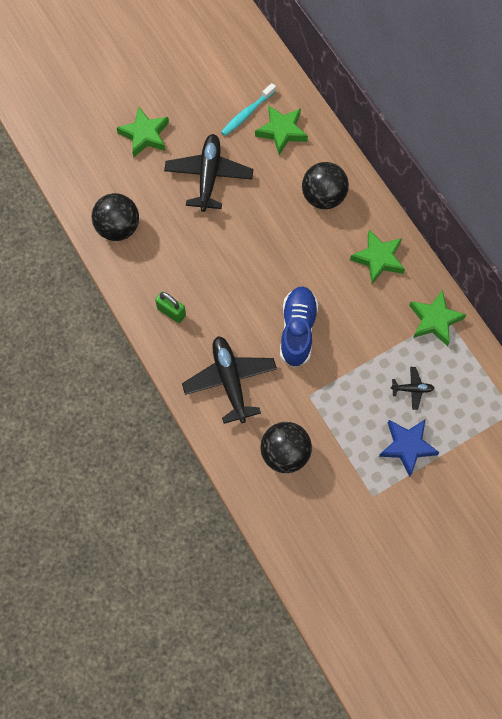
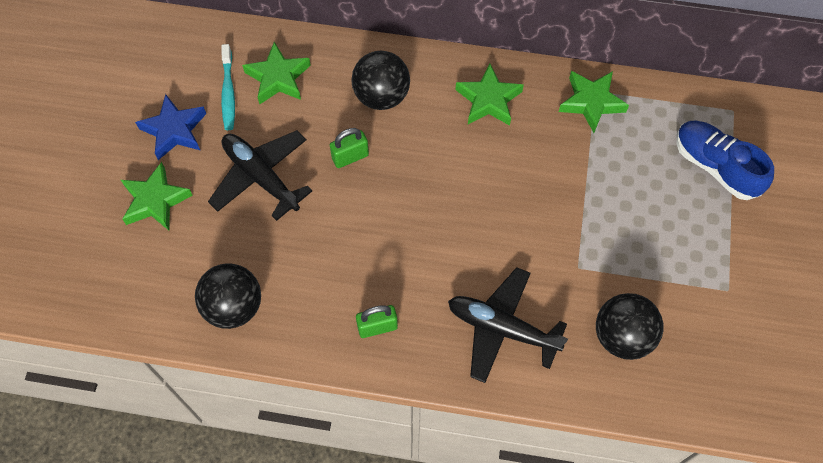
camera: 50 degrees left, 5 degrees down
(266, 212) = (350, 157): none -> green padlock
(297, 330) = (501, 225): blue shoe -> blue shoe (715, 166)
(407, 446) = (700, 222): blue star -> blue star (174, 130)
(412, 389) = (645, 173): black plane -> none

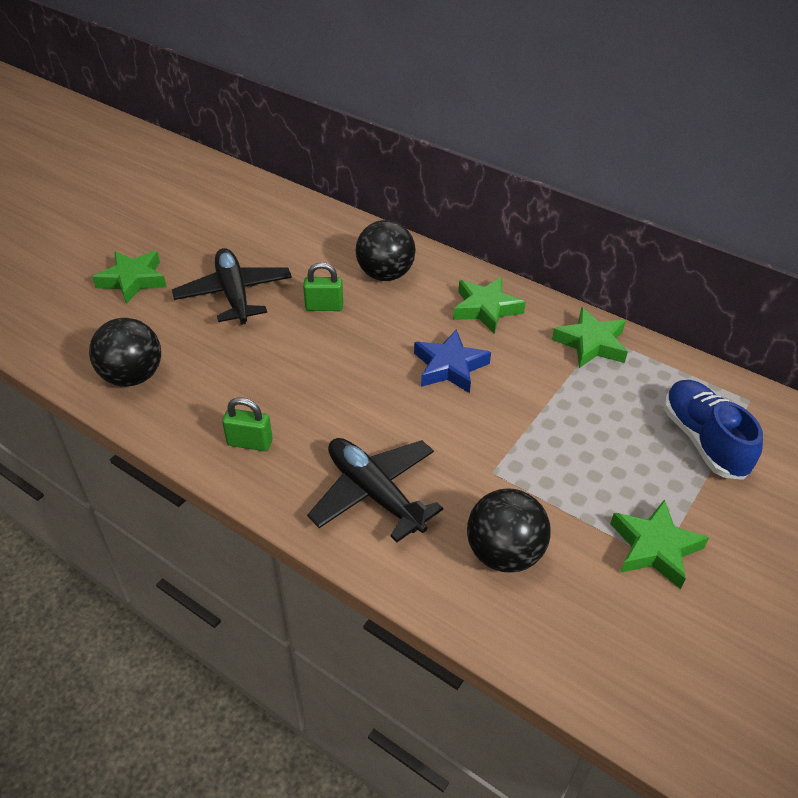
camera: 25 degrees right, 20 degrees down
(174, 130) = (189, 241): blue star -> blue star (449, 367)
(228, 92) = (253, 231): turquoise toothbrush -> none
(278, 78) = (303, 235): green star -> green star (654, 548)

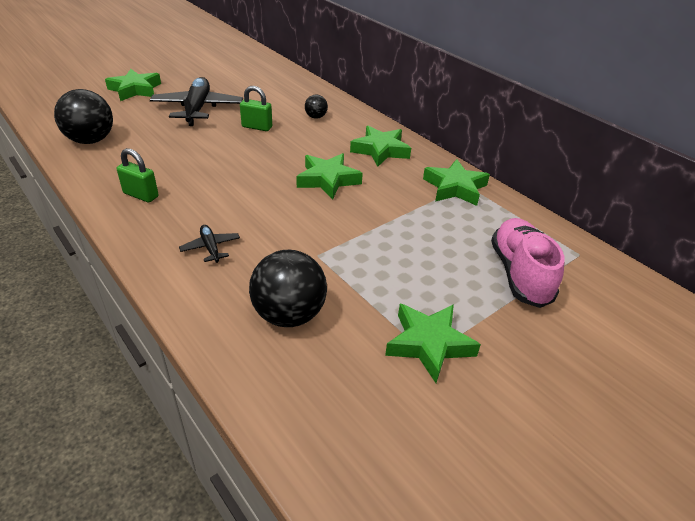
camera: 15 degrees right, 5 degrees down
(374, 493) = (210, 247): black plane -> black plane, size x0.47
(385, 274) = (316, 117): black ball -> black ball, size x0.49
(449, 367) = (328, 180): blue star -> green star
(703, 440) = (520, 274): blue shoe -> pink shoe

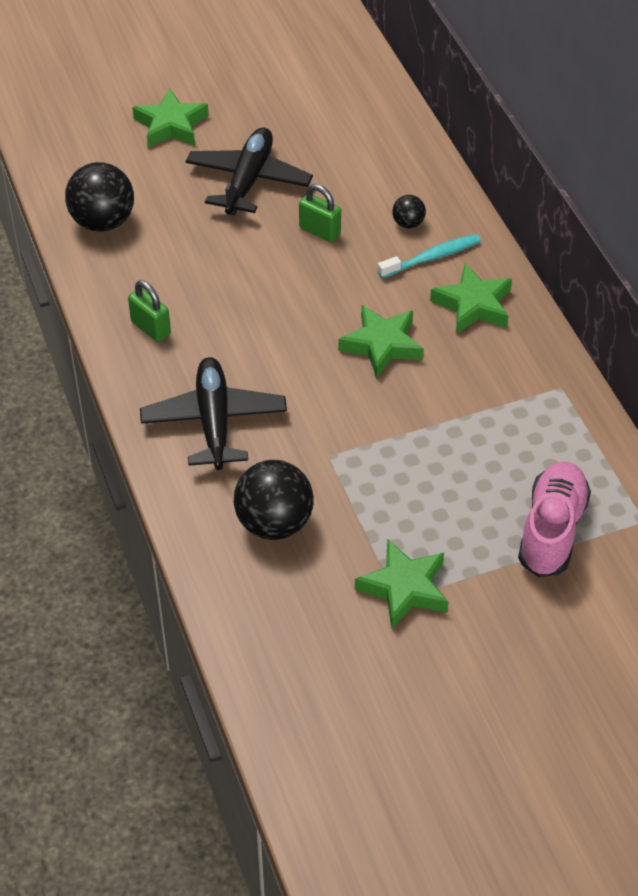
camera: 20 degrees right, 10 degrees up
(210, 247) = (214, 421): black plane -> black plane, size x2.14
(340, 131) = (432, 257): none -> turquoise toothbrush
(455, 187) = (543, 389): green star -> none

